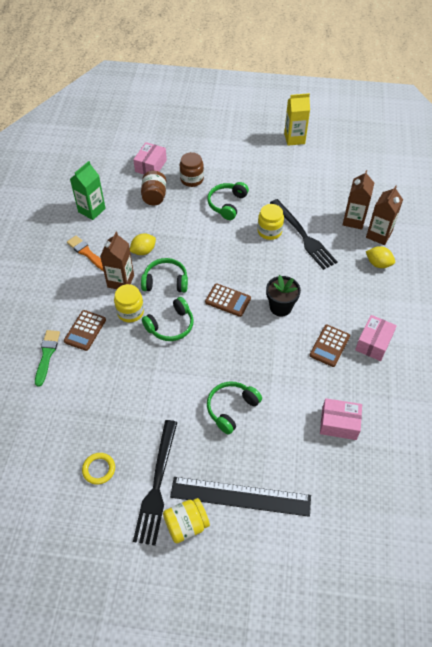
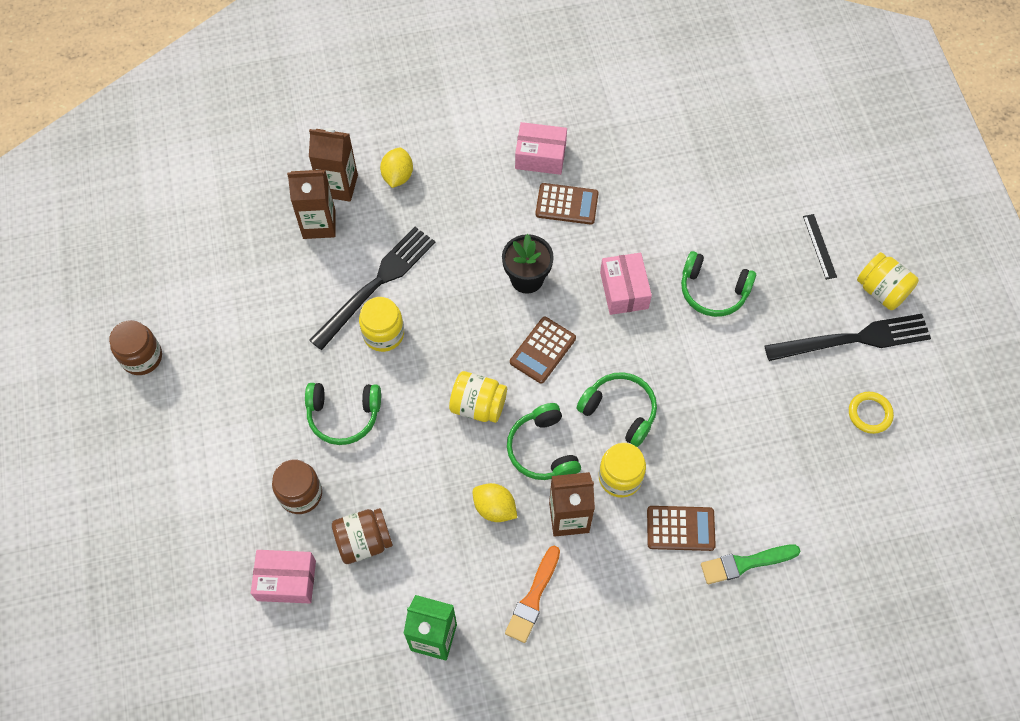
camera: 110 degrees left, 10 degrees up
(206, 260) = (478, 405): none -> yellow jar
(228, 300) = (542, 350): brown calculator -> brown calculator turned 150 degrees counterclockwise
(240, 496) = (819, 246): black ruler -> black ruler, size x0.43
(294, 139) = (142, 357): yellow carton -> brown jar
(339, 423) = (676, 169): pink box -> pink box (624, 290)

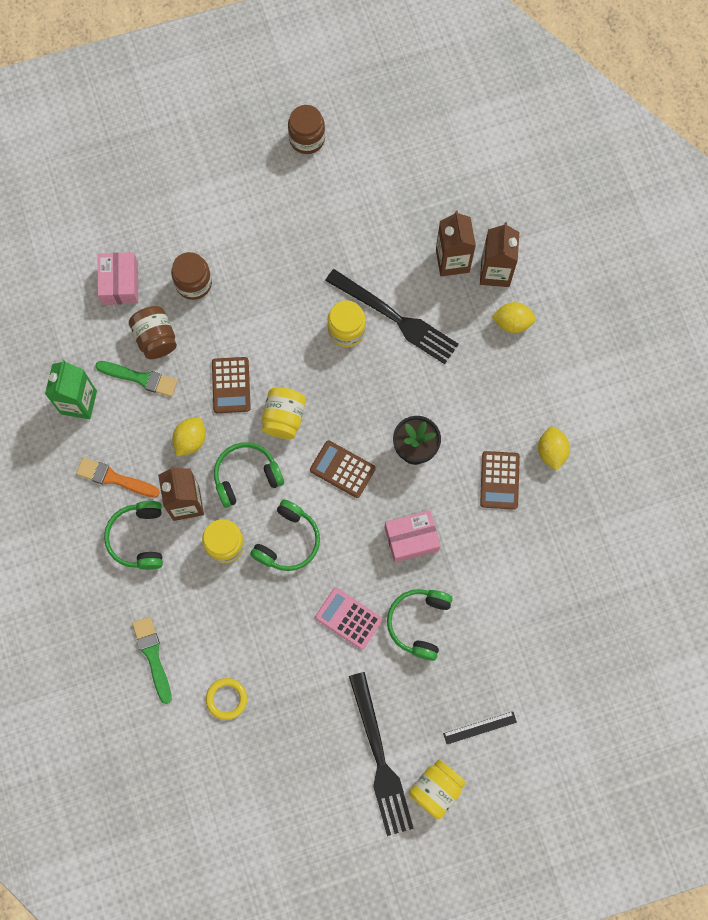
camera: 85 degrees right, 10 degrees up
(343, 415) = (266, 307): green headphones -> green headphones (138, 538)
(412, 562) = (140, 378): none -> green brush
(540, 156) = (551, 451): pink box -> yellow lemon
(680, 528) = (181, 599): brown calculator -> brown calculator (231, 385)
(706, 357) = (348, 618): none -> pink calculator
(869, 414) = (303, 772): yellow ring -> yellow ring (226, 699)

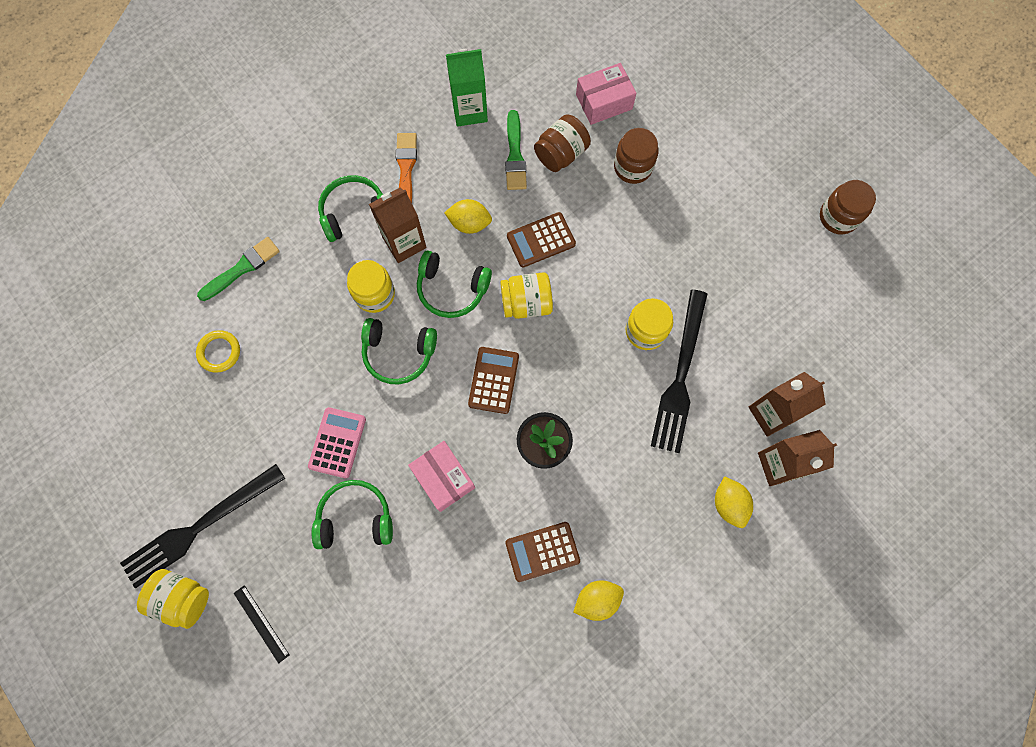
camera: 70 degrees right, 0 degrees up
(246, 476) = (452, 289): green headphones -> green headphones turned 150 degrees clockwise

